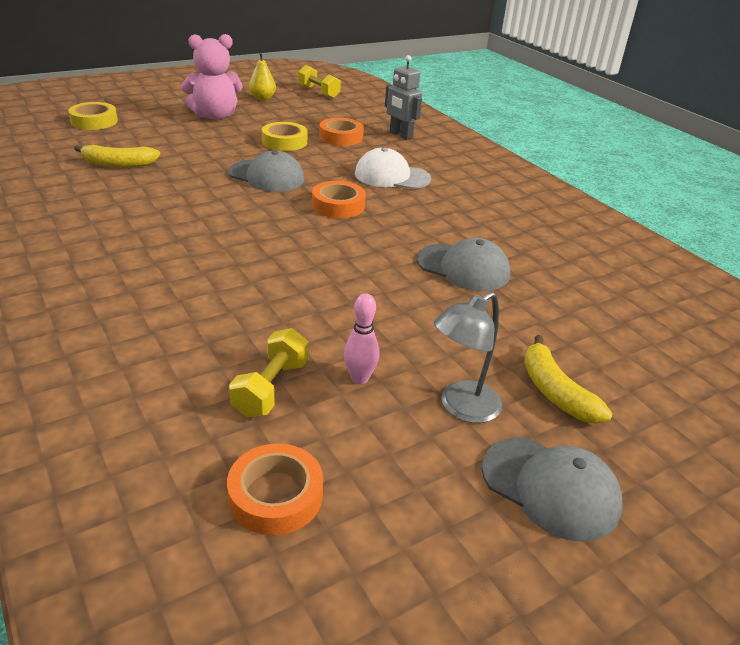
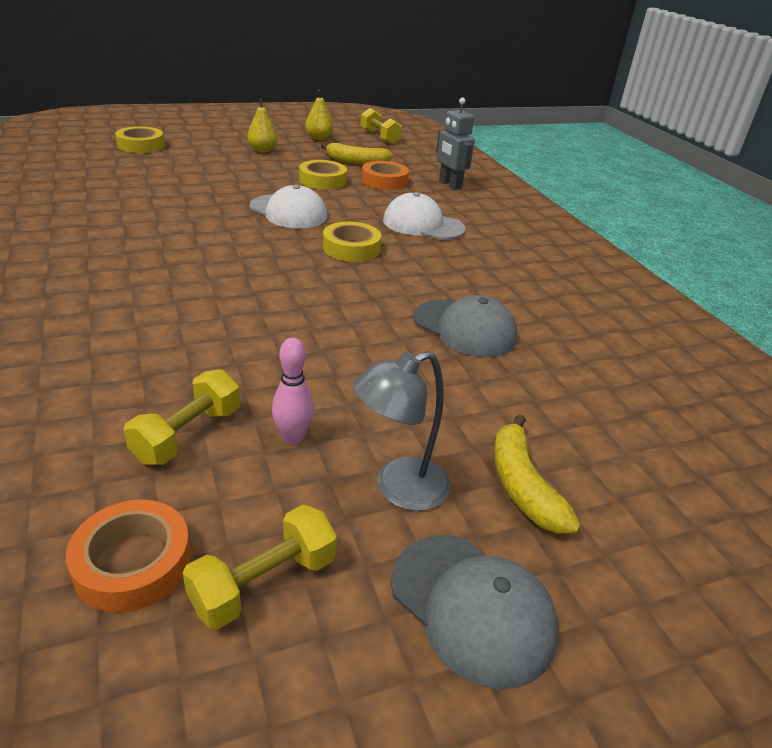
camera: 10 degrees right, 0 degrees up
(118, 164) = (143, 187): yellow banana -> yellow banana (356, 162)
(215, 116) = (263, 150): pink teddy bear -> yellow pear
(267, 176) = (288, 212): grey cap -> white cap
(338, 205) = (351, 248): orange tape -> yellow tape
(387, 495) = (264, 583): none -> yellow dumbbell

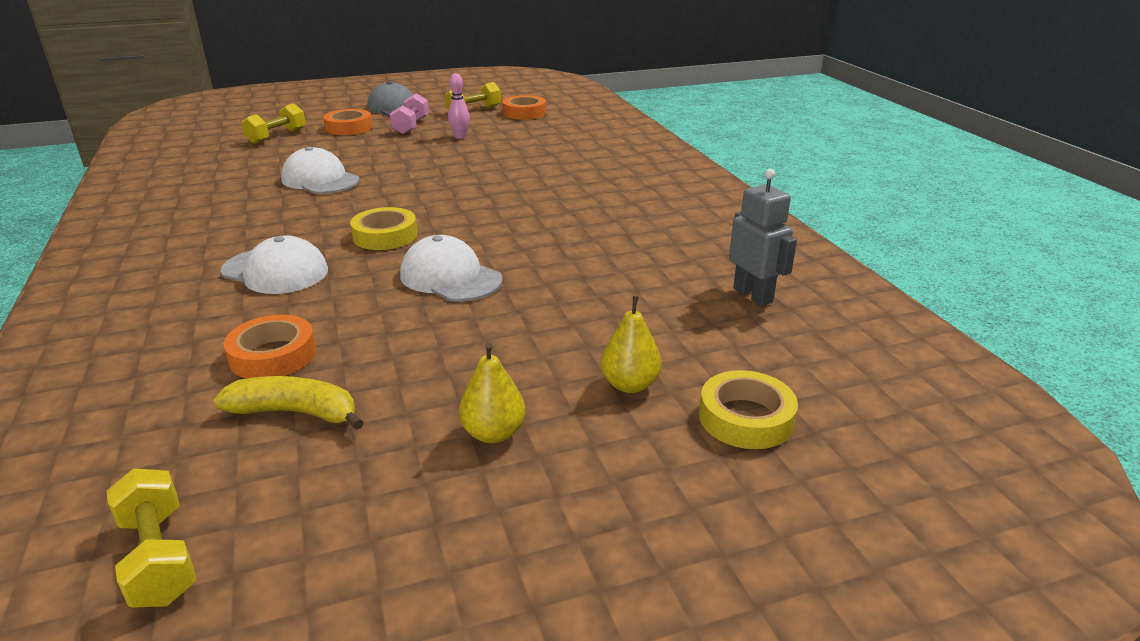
camera: 175 degrees left, 5 degrees down
(187, 435) = (515, 136): yellow dumbbell -> yellow dumbbell (277, 136)
(319, 138) = (347, 519): yellow pear -> yellow pear (630, 385)
(323, 180) = (386, 345): yellow tape -> none
(399, 489) = (411, 126): grey lamp -> pink dumbbell
(450, 185) = (152, 358): grey robot -> grey robot (753, 295)
(465, 328) = (320, 180): grey cap -> white cap
(522, 486) = (349, 128): yellow banana -> orange tape

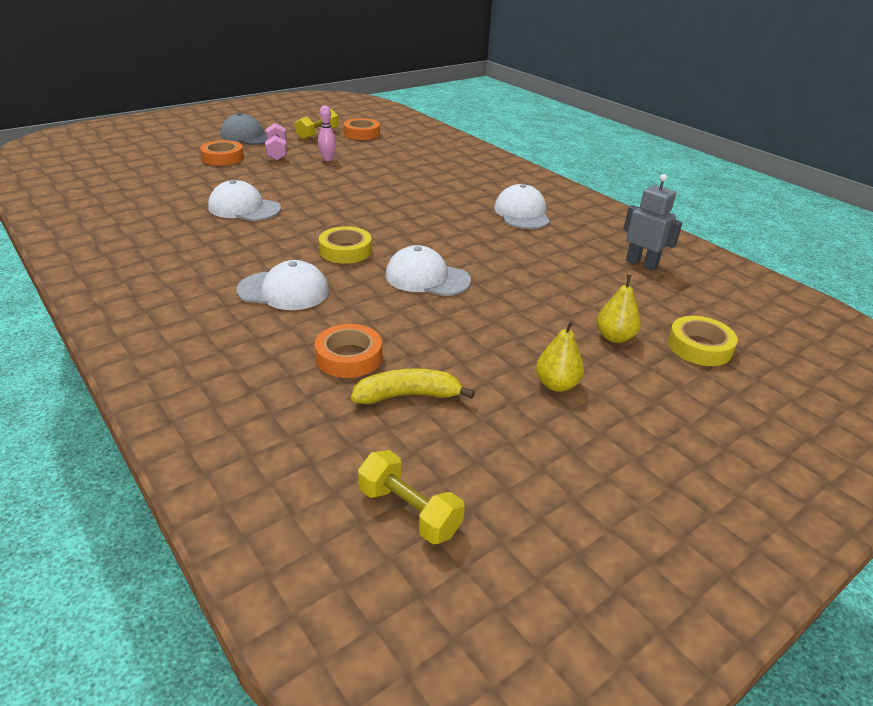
camera: 20 degrees left, 5 degrees up
(277, 136) = (164, 171): yellow dumbbell -> none
(640, 215) = (522, 213): none -> white cap

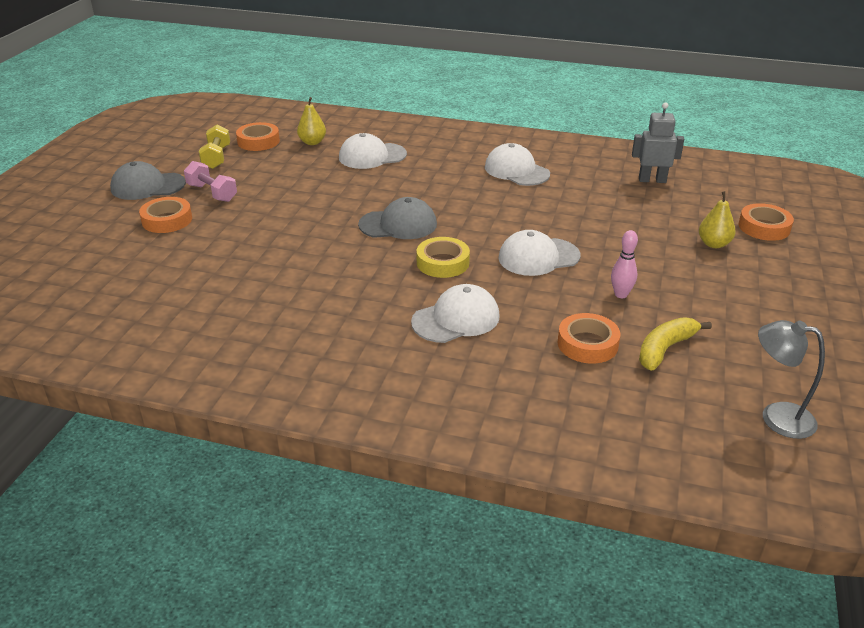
camera: 35 degrees left, 0 degrees up
(244, 208) = (287, 263): white cap -> white cap (372, 156)
(328, 159) = (274, 181): pink bowling pin -> pink bowling pin (621, 294)
(360, 214) = (398, 224): none -> grey cap
(409, 511) = (776, 417): yellow dumbbell -> grey lamp
(556, 384) = (730, 294): yellow pear -> yellow pear (312, 142)
(699, 347) = (764, 227): yellow tape -> orange tape

